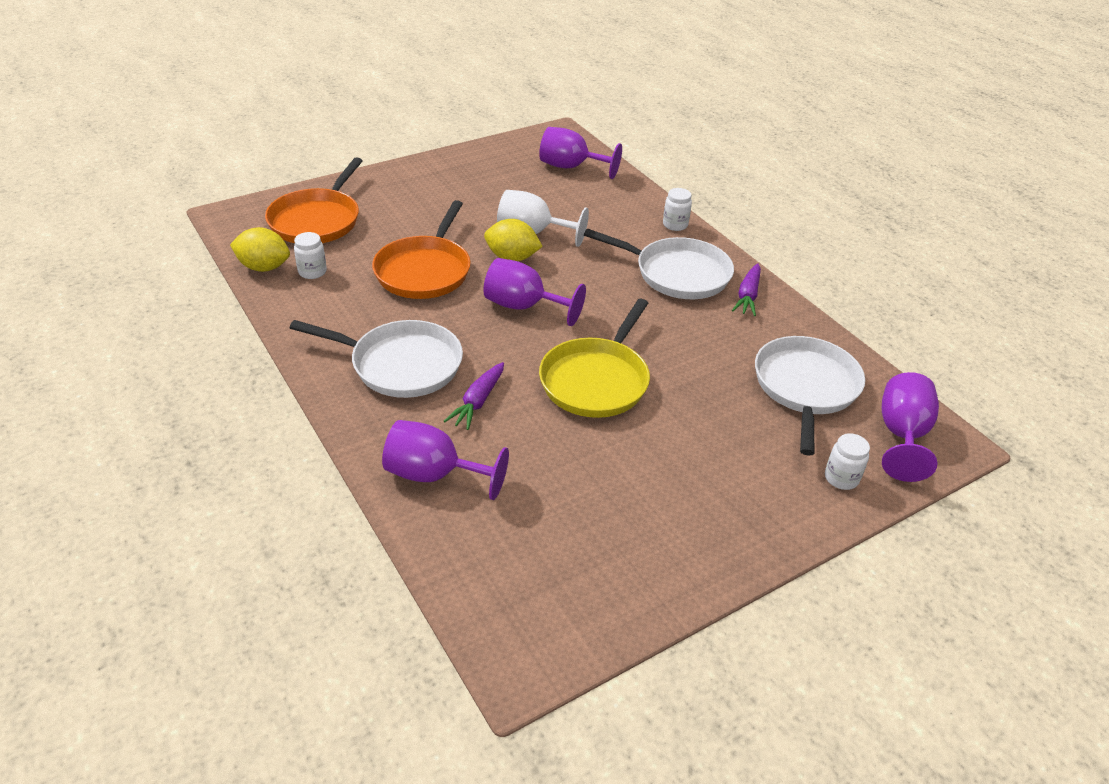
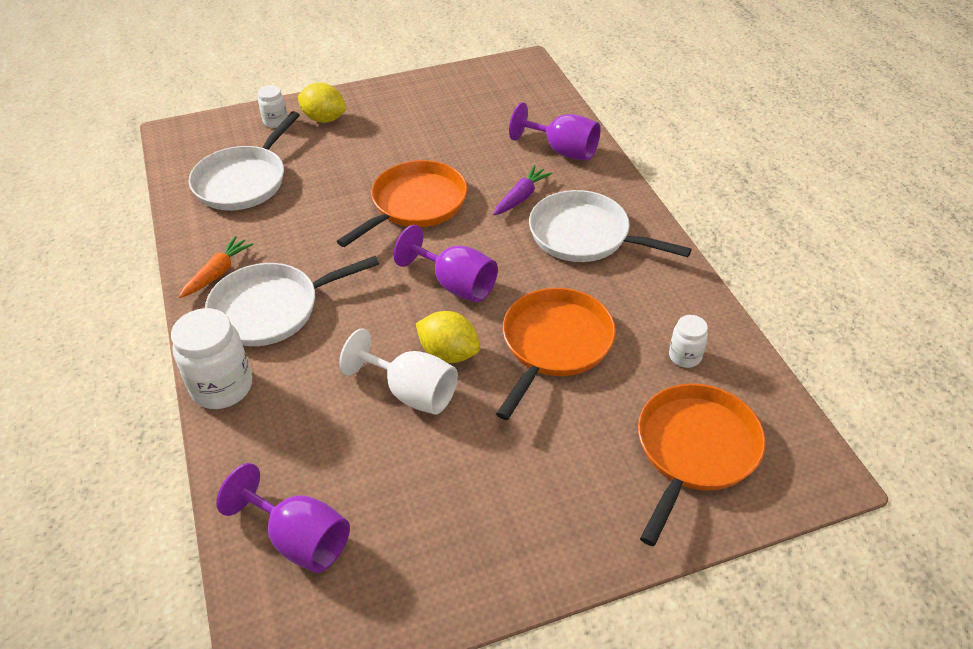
camera: 165 degrees left, 5 degrees up
(264, 267) = (744, 370): yellow lemon -> yellow lemon (324, 119)
(596, 380) = (415, 204): yellow pan -> orange pan
(675, 225) = (222, 387): white jar -> white jar, size x1.84
(677, 274) = (271, 309): white pan -> white pan turned 60 degrees counterclockwise
(748, 296) = (217, 273): purple carrot -> orange carrot
(902, 435) = (204, 142): purple goblet -> none

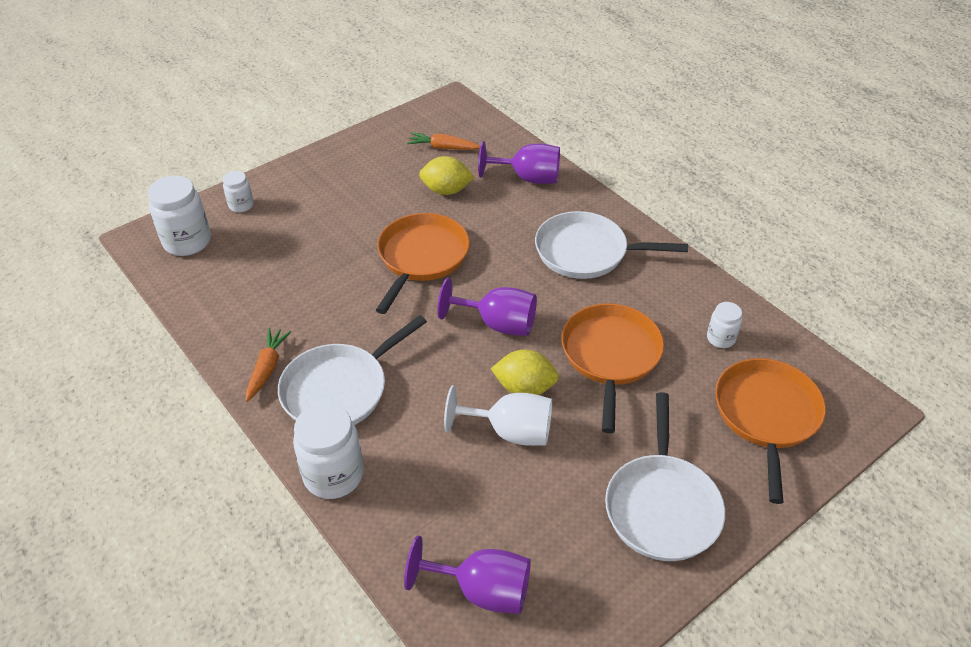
camera: 20 degrees left, 0 degrees up
(211, 144) = (187, 242): none -> white jar
(243, 181) = (242, 272): white pan -> white pan (662, 507)
(324, 119) = (289, 193): yellow lemon -> yellow lemon (446, 190)
(493, 105) = (443, 148): none -> orange carrot
(521, 197) = (513, 229): purple carrot -> none

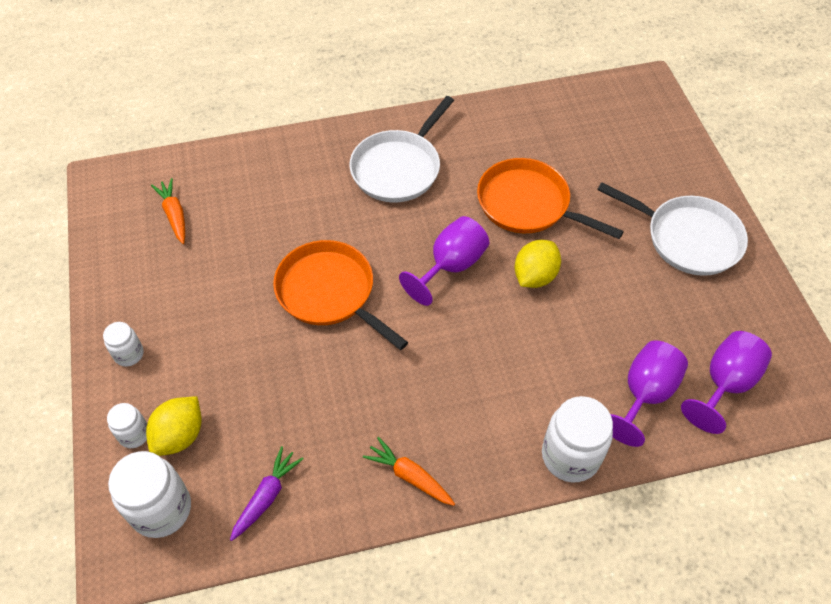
camera: 65 degrees left, 10 degrees up
(217, 291) = (266, 497): none -> purple carrot
(339, 390) = (469, 420): white pan -> none
(443, 148) = (174, 215): orange carrot -> orange carrot turned 120 degrees clockwise
(446, 190) = (244, 237): yellow lemon -> yellow lemon (180, 435)
(510, 432) = (577, 304): white goblet -> none
(528, 178) = (271, 167): purple goblet -> purple goblet (644, 394)
(720, 338) = (544, 129): white jar -> white jar (129, 354)
(766, 415) = (630, 140): orange pan -> none

